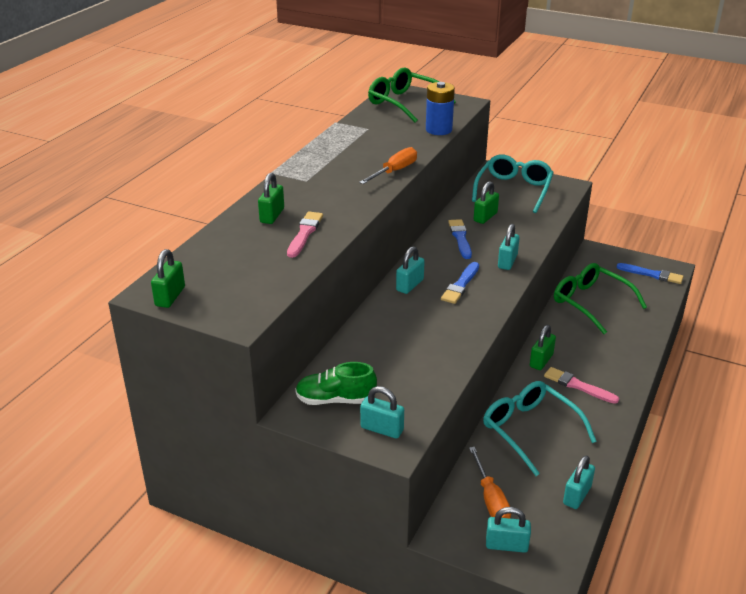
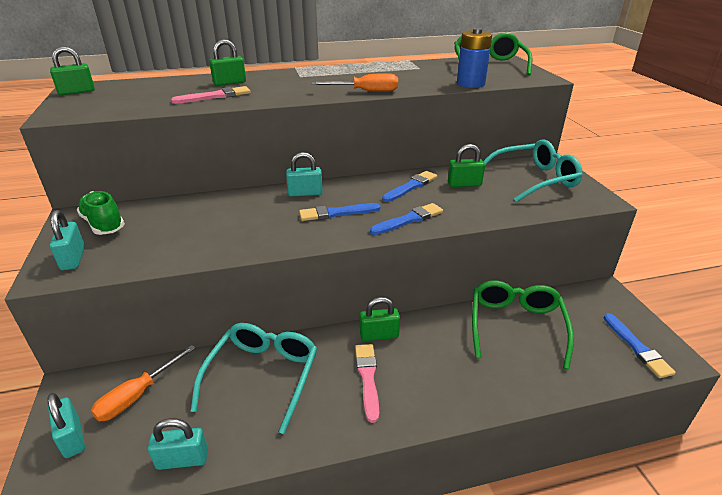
camera: 50 degrees right, 0 degrees up
(507, 261) = (409, 219): turquoise padlock -> blue brush

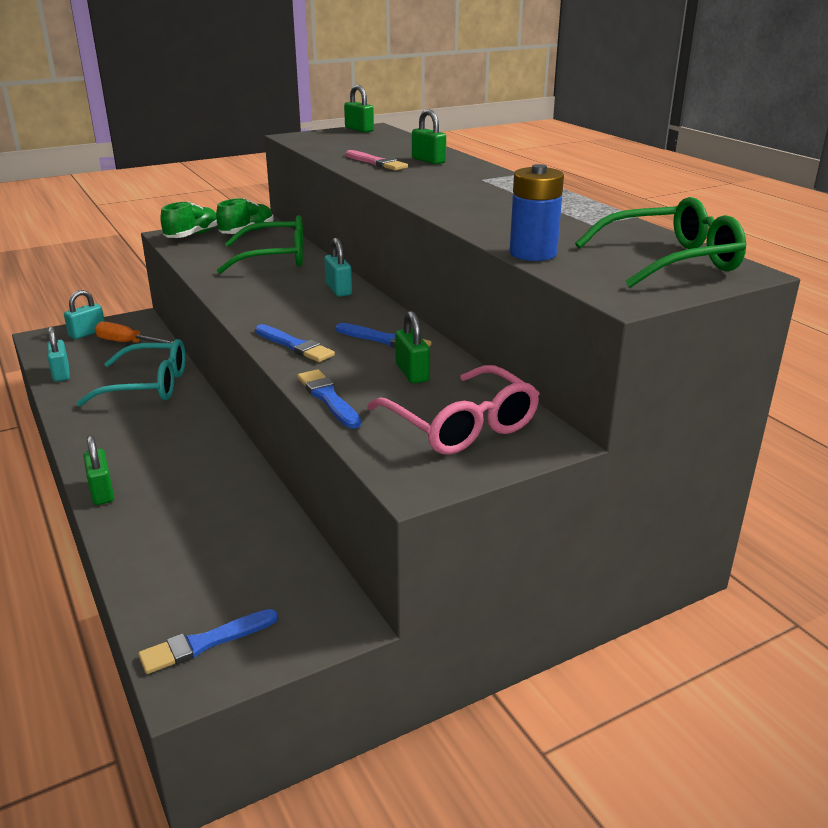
camera: 75 degrees right, 5 degrees down
(73, 258) = (192, 235): turquoise padlock -> green shoe
(336, 213) = (297, 309): blue brush -> blue brush (328, 398)
(366, 91) = (442, 208): orange screwdriver -> none
(367, 378) = (144, 436): pink brush -> none
(379, 335) = (210, 434): green padlock -> green padlock (102, 492)
(516, 327) = (238, 528): green glasses -> green glasses (274, 258)
(533, 179) = (460, 425): turquoise glasses -> pink glasses

